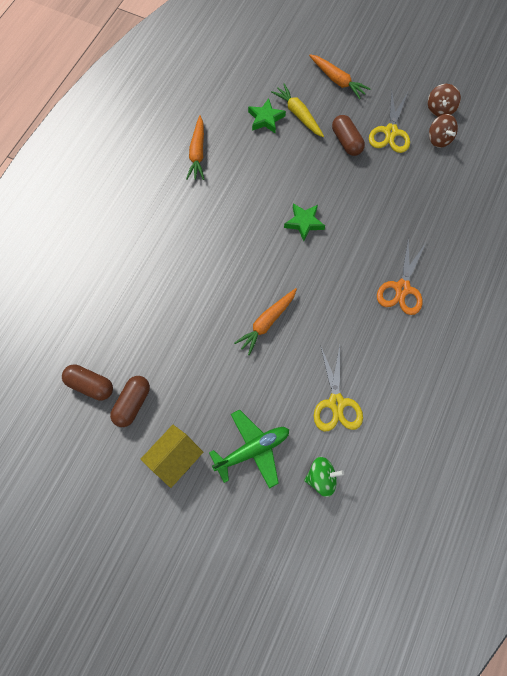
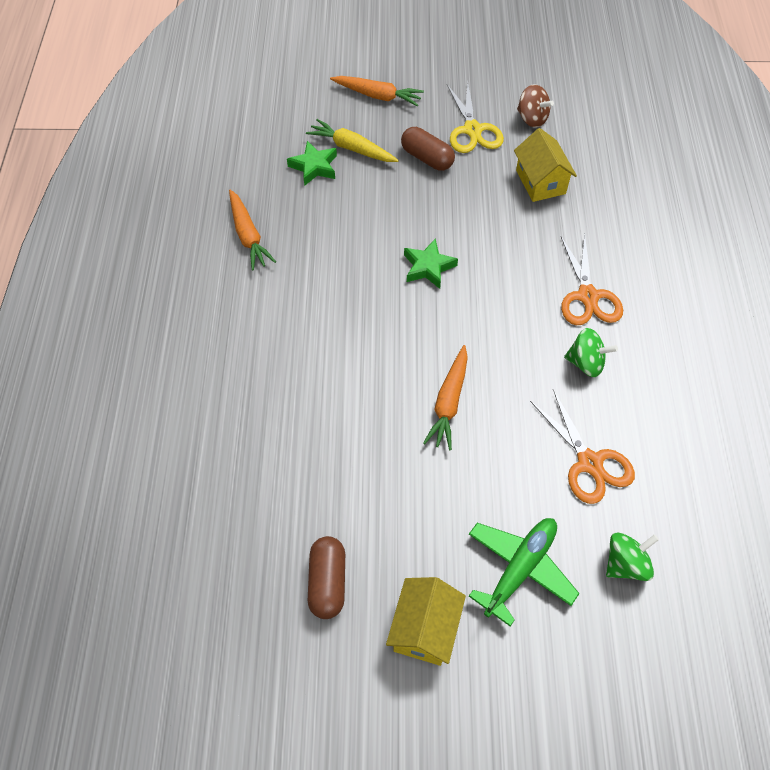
camera: 25 degrees left, 10 degrees down
(90, 385) = (255, 584): brown capsule -> none
(336, 403) = (590, 463): yellow scissors -> orange scissors
(373, 335) = (585, 363): none -> green spinning top
(417, 190) = (540, 182): none -> yellow house
(440, 109) = (514, 87): brown spinning top -> none

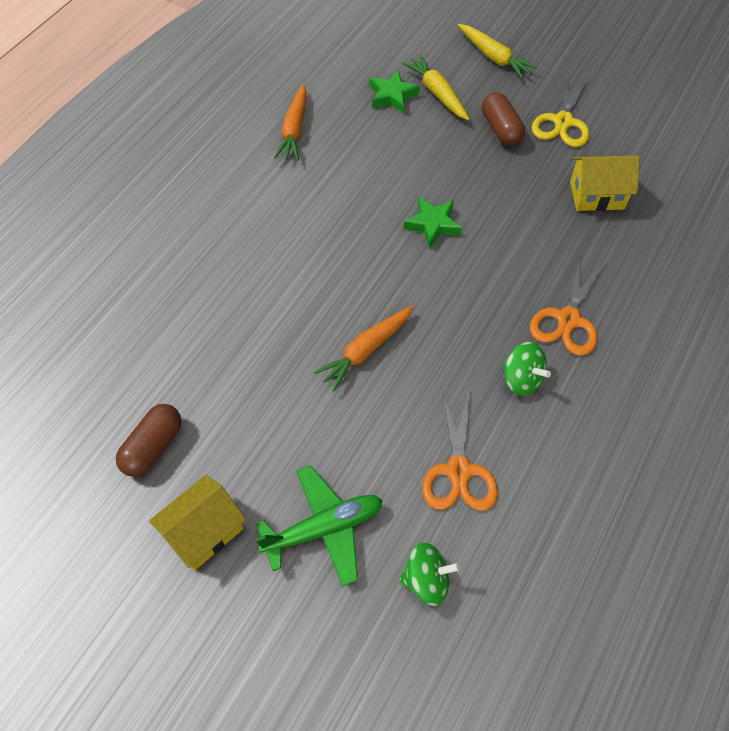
camera: 30 degrees right, 0 degrees up
(377, 96) = (494, 57): orange carrot -> yellow carrot
(532, 118) = (630, 134): brown spinning top -> none
(540, 182) = (596, 195): yellow house -> yellow house turned 75 degrees clockwise

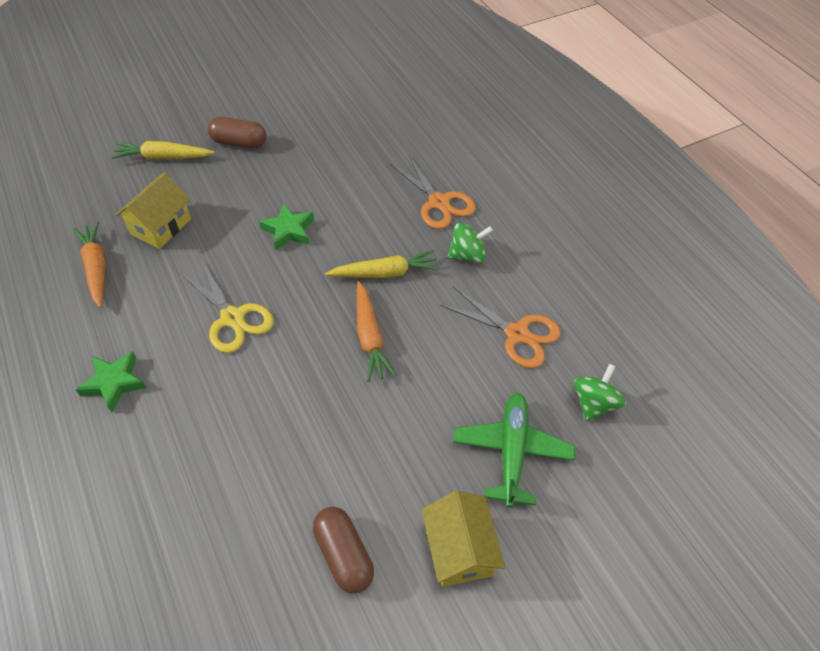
camera: 60 degrees left, 5 degrees down
(294, 130) = (96, 268): orange carrot -> orange carrot turned 150 degrees counterclockwise
(392, 96) = (134, 185): green star -> green star (114, 383)
(494, 57) = (166, 107): yellow carrot -> yellow carrot (385, 273)
(563, 122) = (268, 108): yellow scissors -> yellow scissors (233, 318)
(596, 195) = (349, 129): yellow house -> yellow house (161, 226)

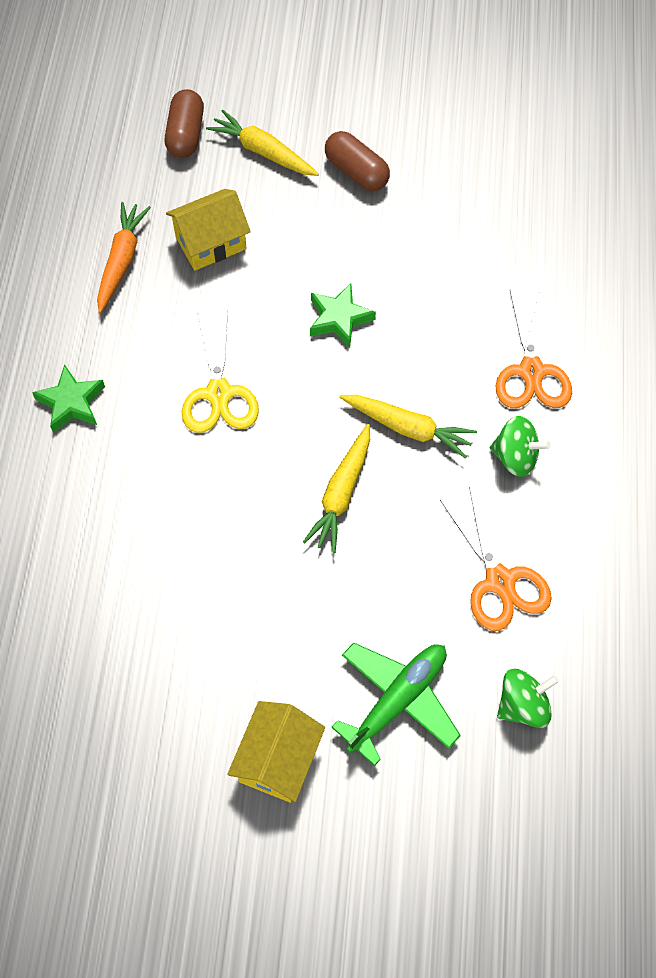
camera: 35 degrees right, 10 degrees up
(344, 554) = (173, 697): brown capsule -> brown capsule (186, 135)
(370, 337) = (341, 493): orange carrot -> yellow carrot

